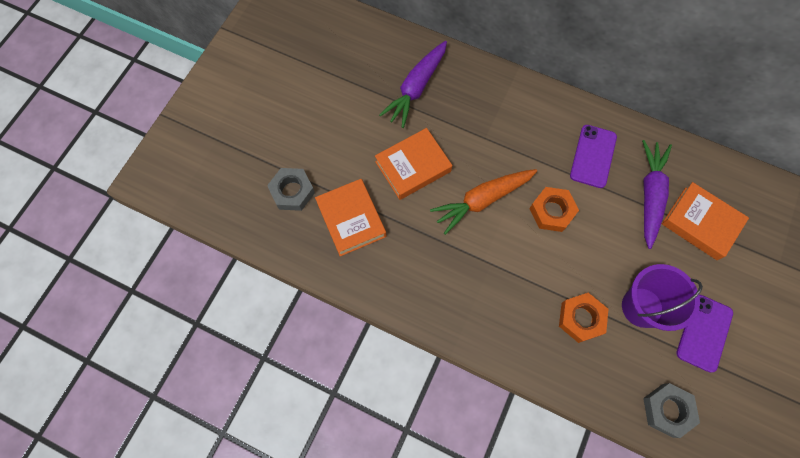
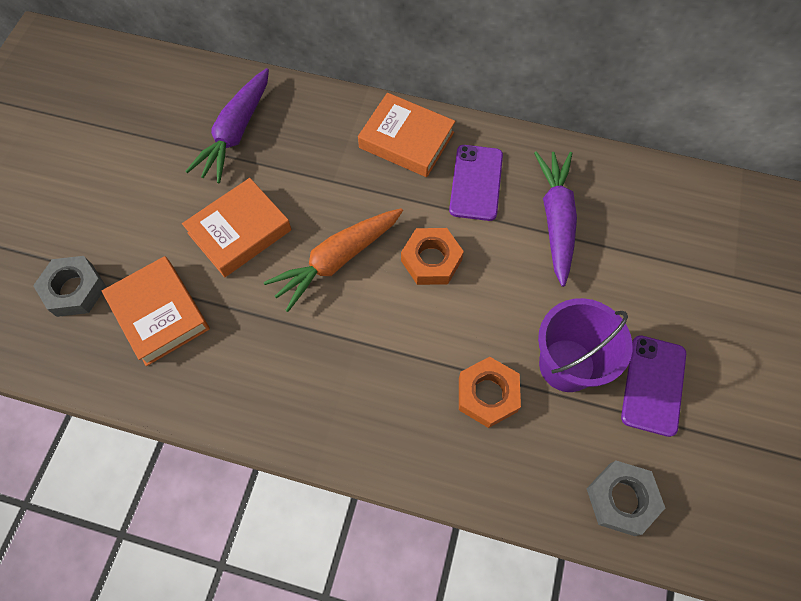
camera: 10 degrees left, 5 degrees down
(700, 223) = (625, 244): orange book -> orange book (406, 140)

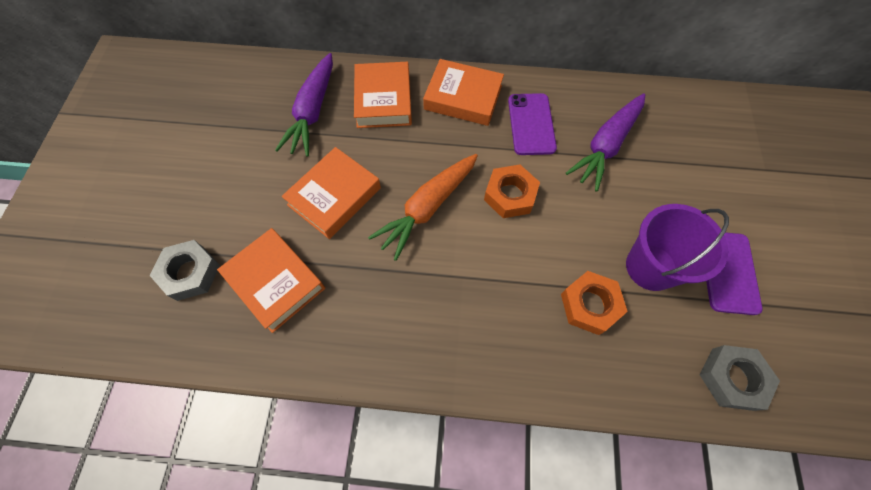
camera: 10 degrees left, 0 degrees up
(316, 130) = (383, 100): none -> orange book
(556, 220) = (606, 145): purple carrot -> purple carrot turned 135 degrees counterclockwise

